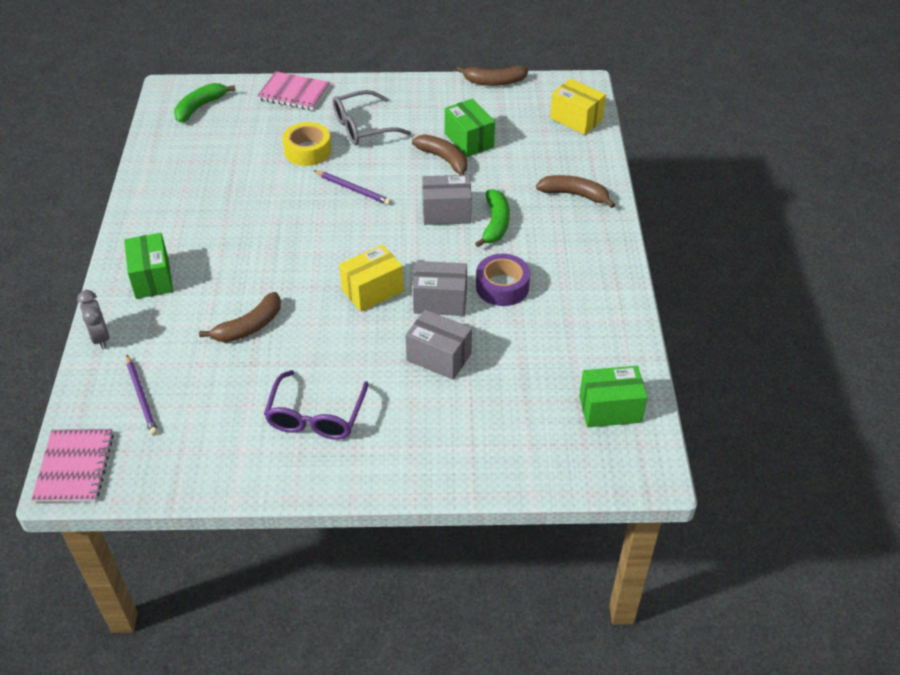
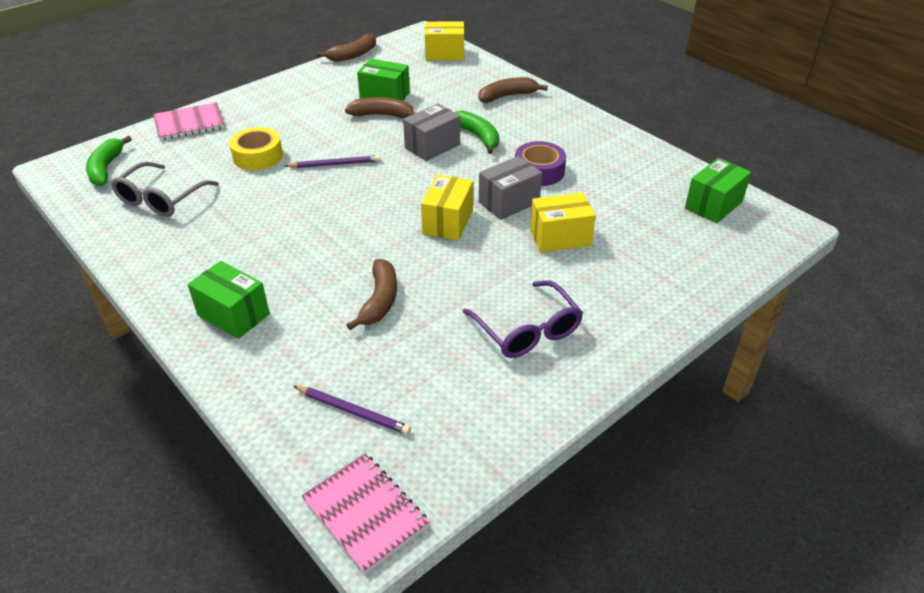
camera: 40 degrees left, 5 degrees down
(100, 338) = (243, 390): grey clock -> none
(363, 127) = (285, 121): grey glasses -> grey glasses (161, 199)
(439, 357) = (560, 237): grey box -> yellow box

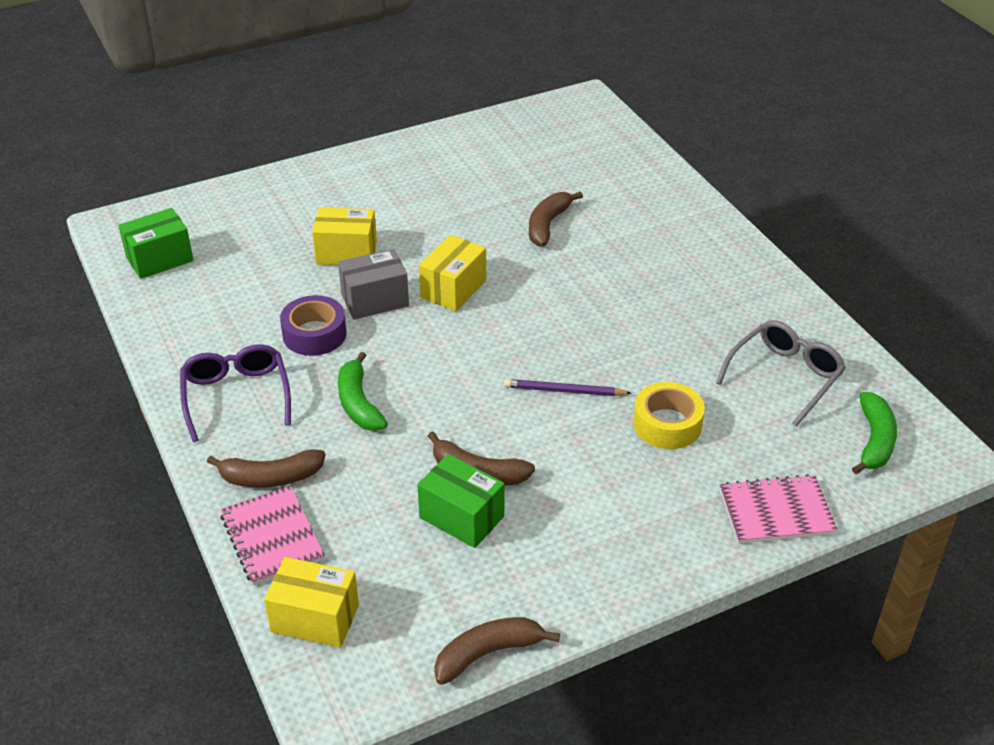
camera: 165 degrees left, 0 degrees up
(233, 314) = (684, 234): green box -> none
(353, 411) = (587, 155): purple pencil -> none
(365, 513) = (588, 107): pink notebook -> pink notebook (272, 537)
(432, 146) = (427, 398): grey box -> none
(527, 330) = (428, 182): purple glasses -> purple glasses (236, 396)

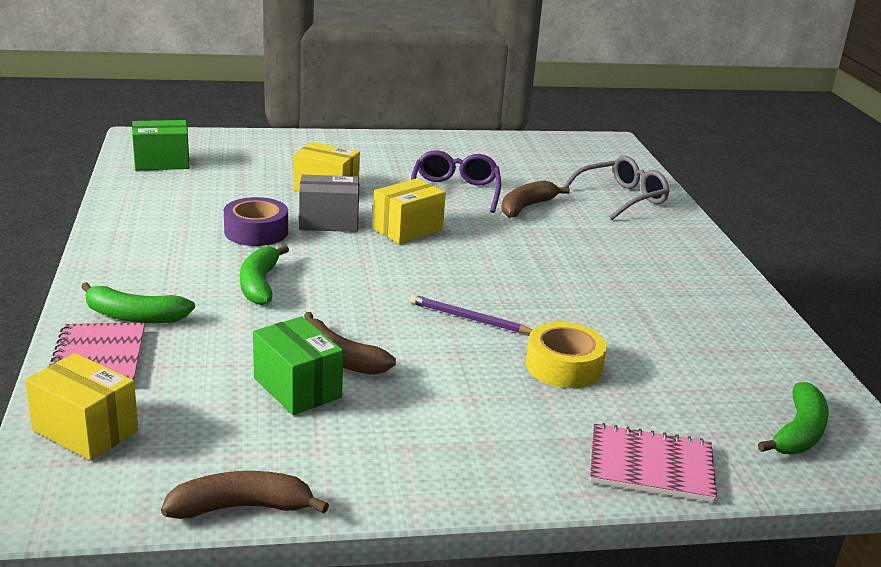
camera: 15 degrees right, 15 degrees down
(236, 396) = (151, 256): purple glasses -> purple glasses (455, 191)
(271, 477) = (134, 316): brown banana -> green banana
(785, 376) = (716, 358): grey glasses -> grey glasses (621, 198)

